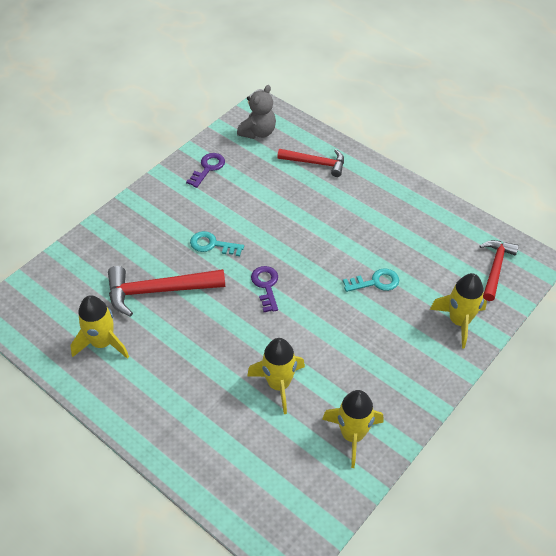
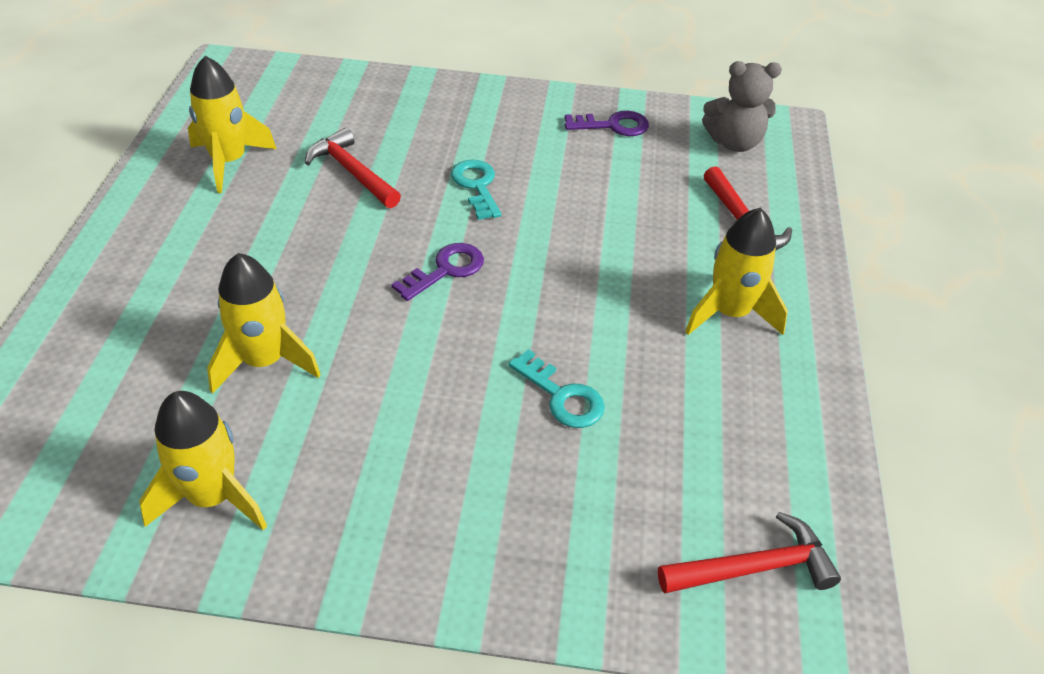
camera: 55 degrees right, 5 degrees down
(158, 291) = (352, 172): red hammer -> red hammer, size x0.66
(459, 321) = (570, 557): yellow rocket -> yellow rocket (730, 313)

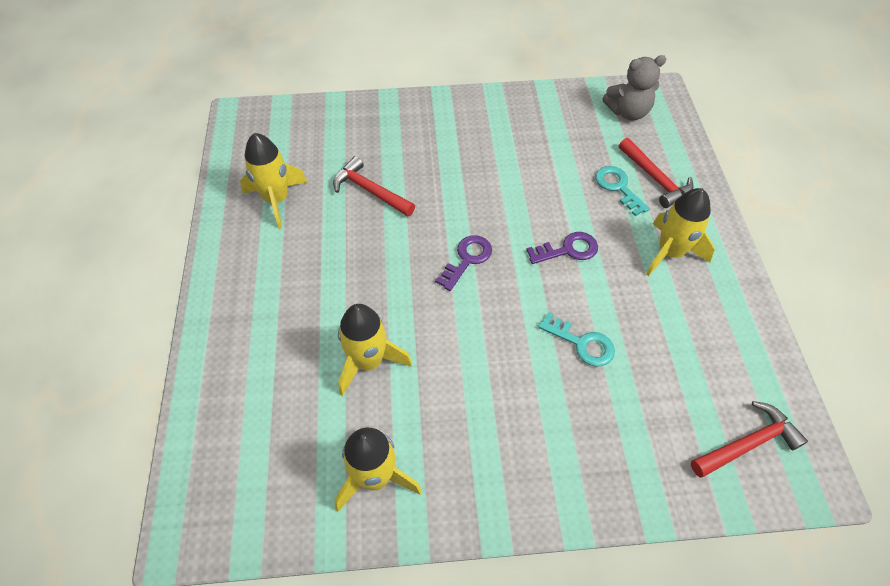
camera: 10 degrees left, 10 degrees up
(477, 186) = (463, 184): turquoise key -> turquoise key (618, 187)
(613, 125) = (540, 114): purple key -> purple key (568, 250)

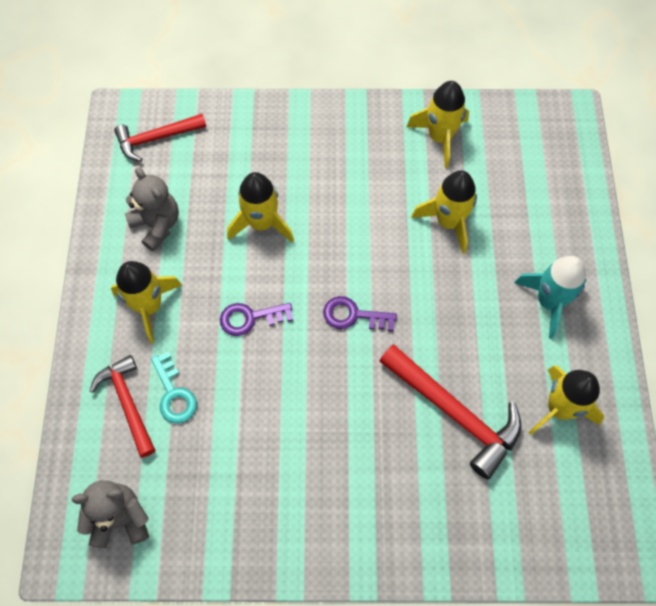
camera: 175 degrees left, 10 degrees up
(268, 286) = (548, 301): none -> turquoise rocket
(370, 191) = (454, 413): red hammer -> red hammer, size x1.52
(467, 259) = (353, 315): purple key -> purple key turned 60 degrees clockwise
(582, 343) = (261, 223): turquoise key -> yellow rocket
(697, 332) = (157, 225): none -> grey teddy bear

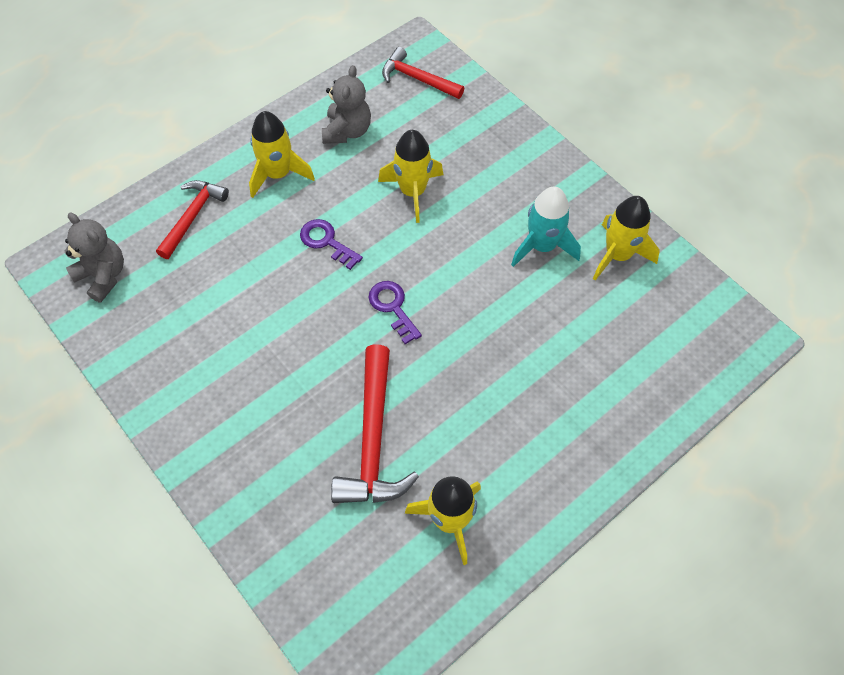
camera: 50 degrees right, 5 degrees down
(174, 394) = (223, 239): turquoise key -> none
(448, 222) = (544, 316): yellow rocket -> none
(548, 301) = (544, 444): turquoise rocket -> turquoise rocket (542, 246)

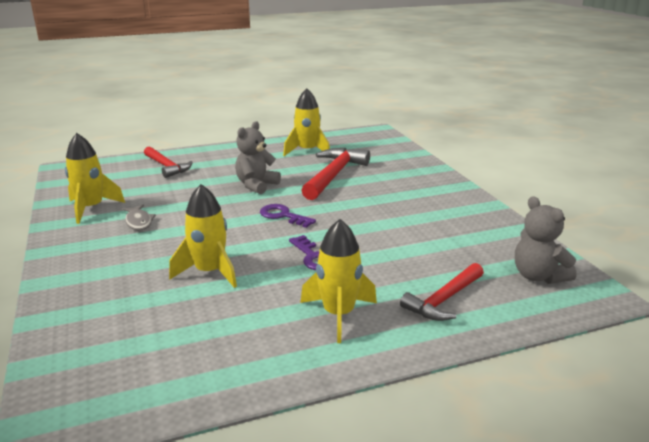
camera: 160 degrees left, 35 degrees down
(347, 131) = (236, 337): grey teddy bear -> grey teddy bear (256, 185)
(393, 307) = (283, 216): purple key -> purple key turned 135 degrees clockwise
(417, 79) = (100, 375): red hammer -> red hammer (167, 167)
(542, 246) = (139, 222): turquoise rocket -> grey fish

